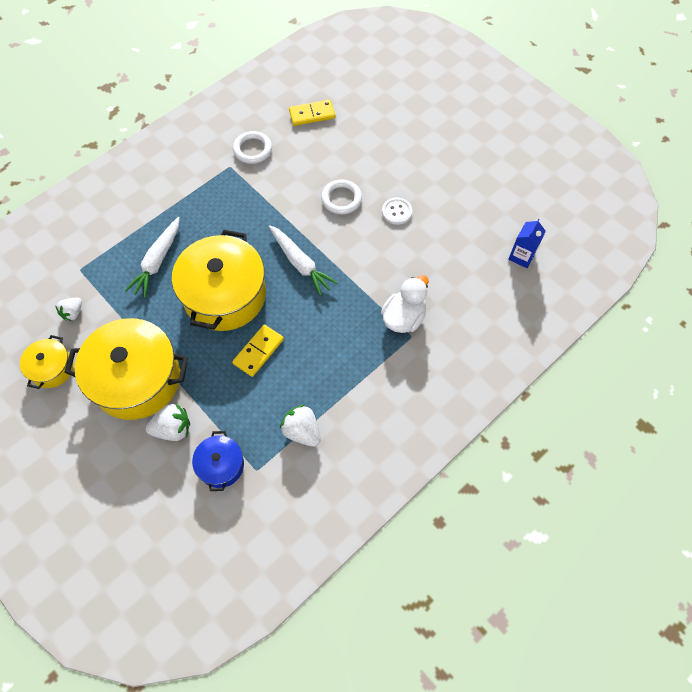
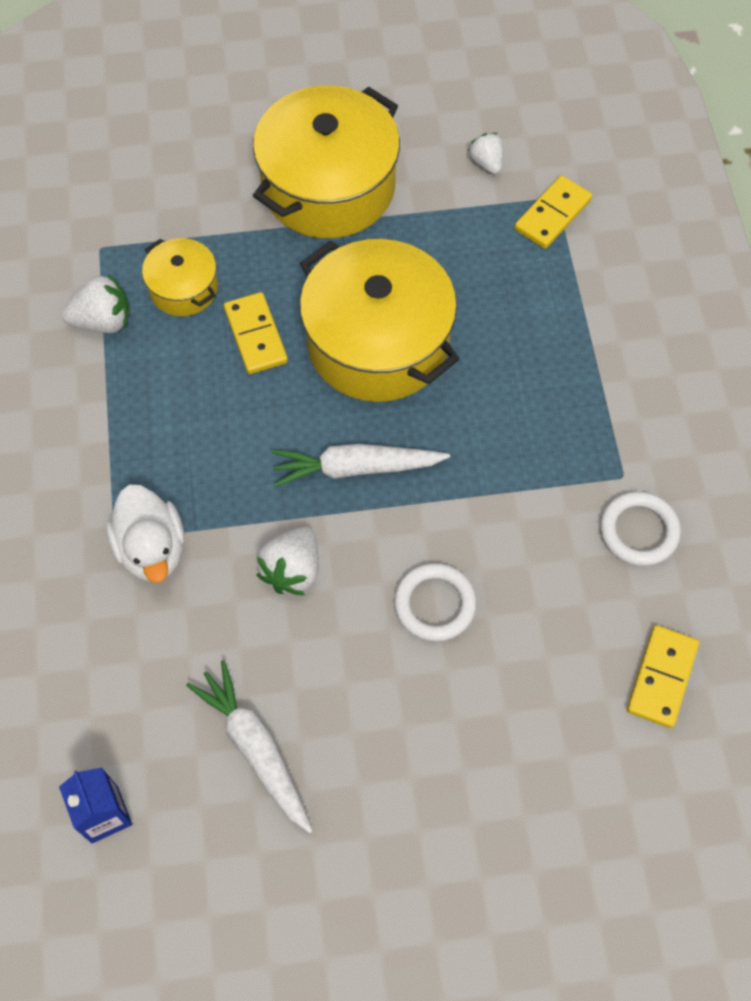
camera: 125 degrees right, 0 degrees up
(52, 368) = (417, 111): yellow pot -> yellow pot (184, 288)
(92, 265) = (552, 215): none -> yellow domino
(157, 261) = (501, 291): white carrot -> white carrot (255, 748)
(173, 429) = (228, 192): white strawberry -> white strawberry (292, 570)
(221, 465) = (138, 216): blue pot -> none
(397, 212) = (344, 674): white button -> none

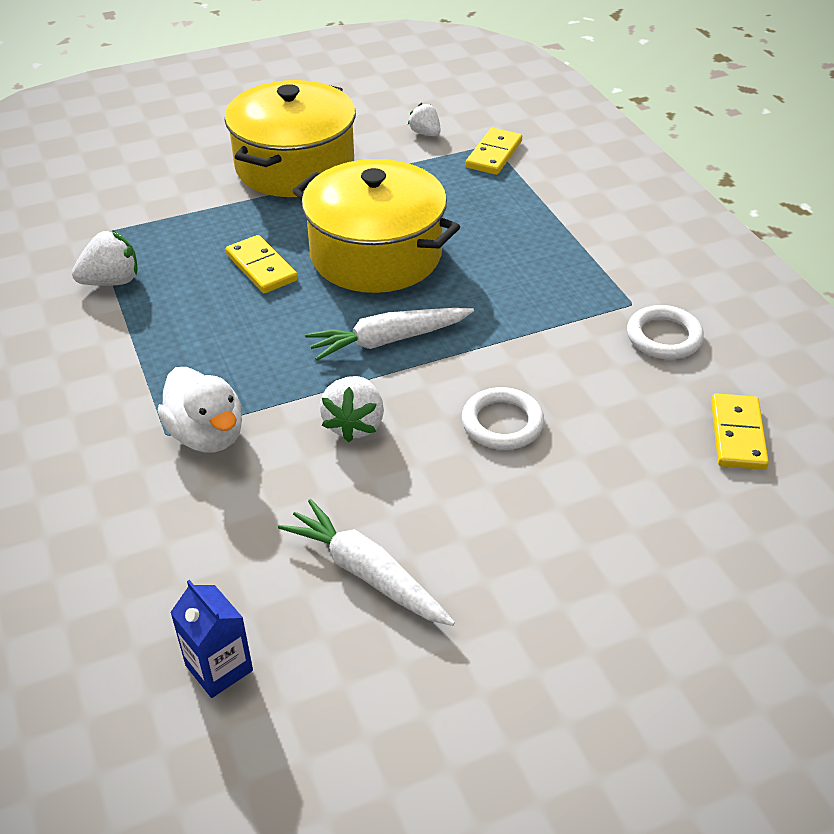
camera: 15 degrees left, 20 degrees down
(184, 288) = (183, 248): yellow pot -> none

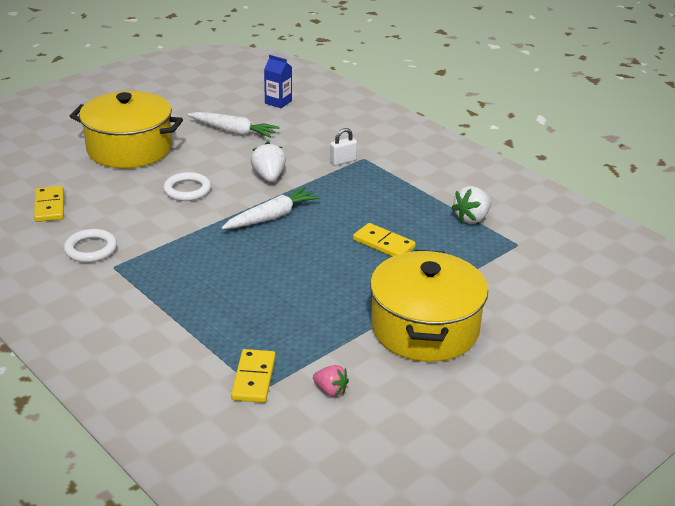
camera: 160 degrees right, 10 degrees down
(207, 435) = (343, 161): white duck -> white padlock
(375, 254) = (310, 267): yellow pot -> yellow pot (129, 149)
(425, 133) = (330, 390): white strawberry -> pink strawberry

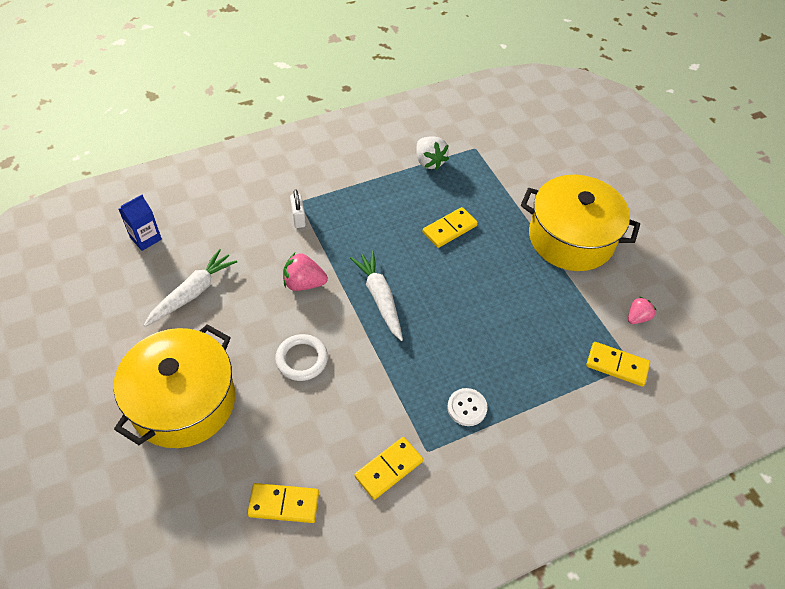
camera: 75 degrees left, 20 degrees up
(91, 249) = (388, 469): white ring -> yellow domino
(165, 282) = (467, 408): none -> white button
(269, 177) = (304, 283): white strawberry -> pink strawberry

